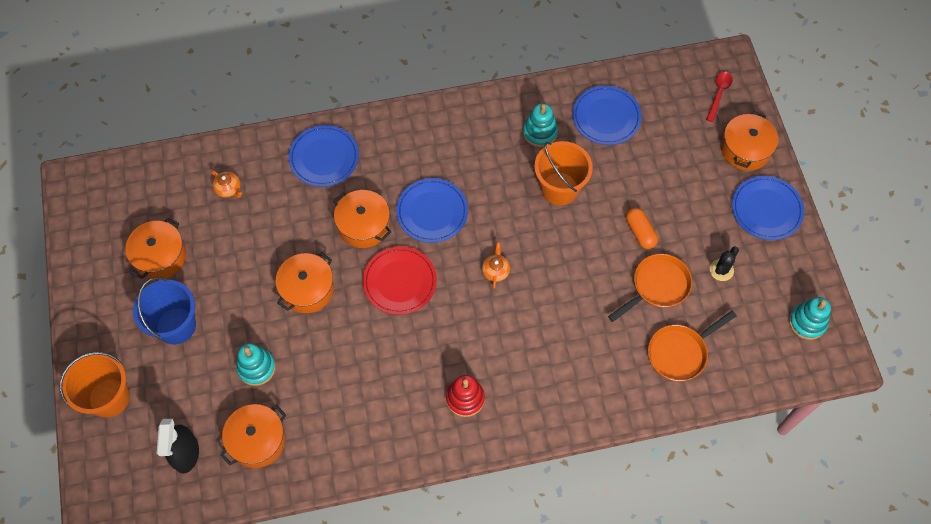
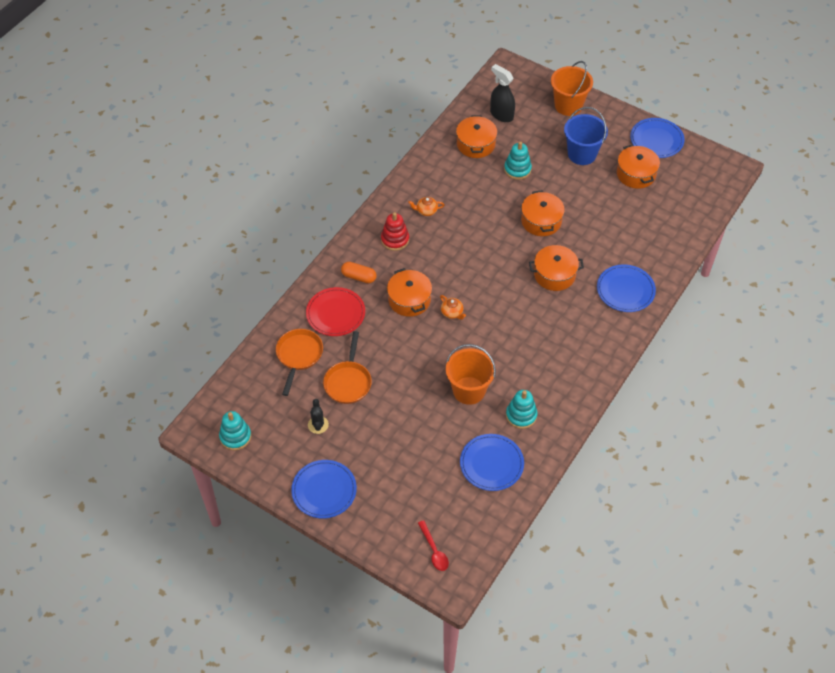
camera: 135 degrees right, 10 degrees down
(229, 189) = (651, 231): orange teapot -> orange teapot (426, 211)
(400, 282) = (497, 264): red plate -> red plate (335, 313)
(432, 212) = (526, 313): blue plate -> blue plate (656, 140)
(640, 232) = (391, 406): orange capsule -> orange capsule (359, 277)
(745, 149) = (377, 523): orange pot -> orange pot (409, 300)

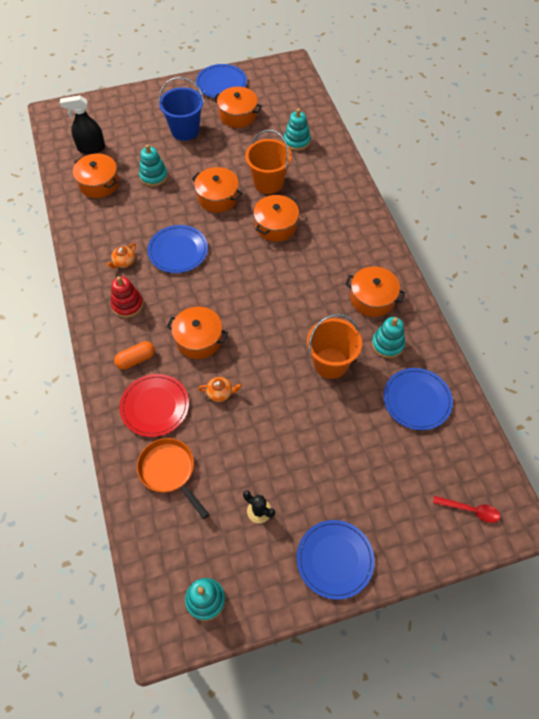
camera: 50 degrees left, 5 degrees up
(348, 382) = (236, 450): orange pan -> none
(452, 312) = (243, 318): orange teapot -> orange teapot (220, 393)
(552, 380) = (372, 298): none -> orange pot
(568, 105) = (132, 106): orange bucket -> orange bucket (268, 182)
(625, 290) = (333, 195): blue plate -> blue plate (178, 251)
(653, 229) = (296, 141): none -> turquoise stacking toy

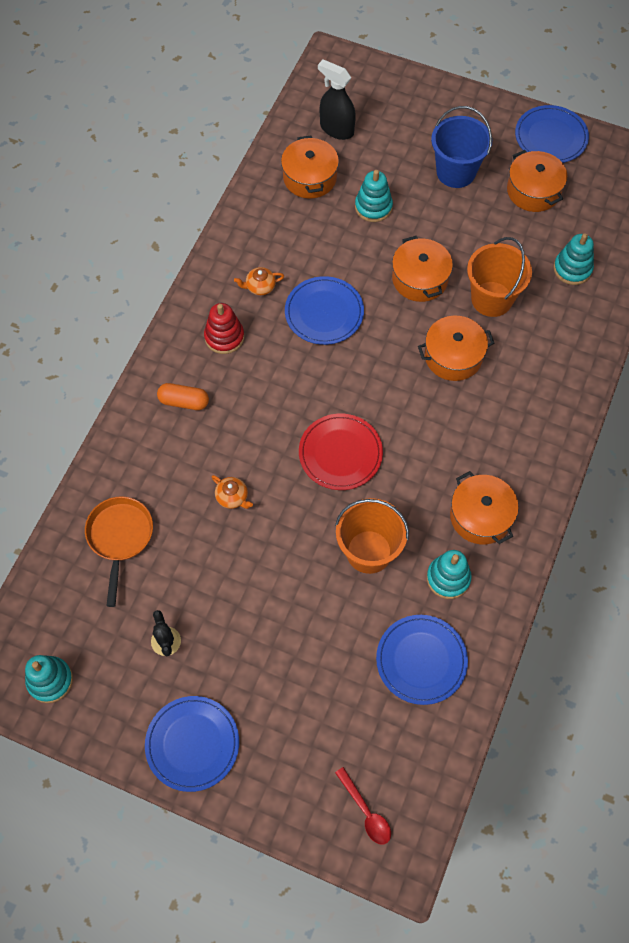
camera: 40 degrees right, 5 degrees up
(155, 406) = (161, 463): red plate -> red plate (340, 453)
(199, 339) = (261, 425): orange pot -> none

